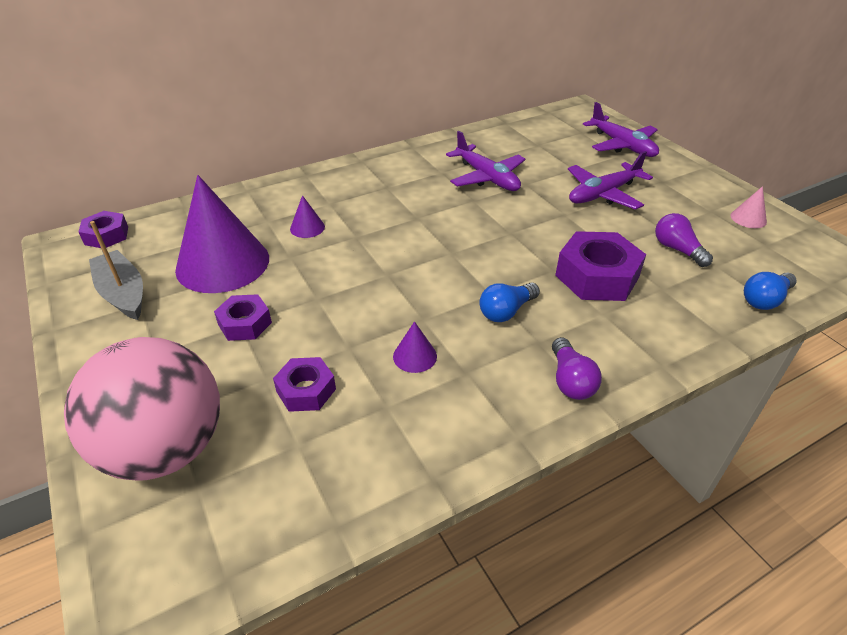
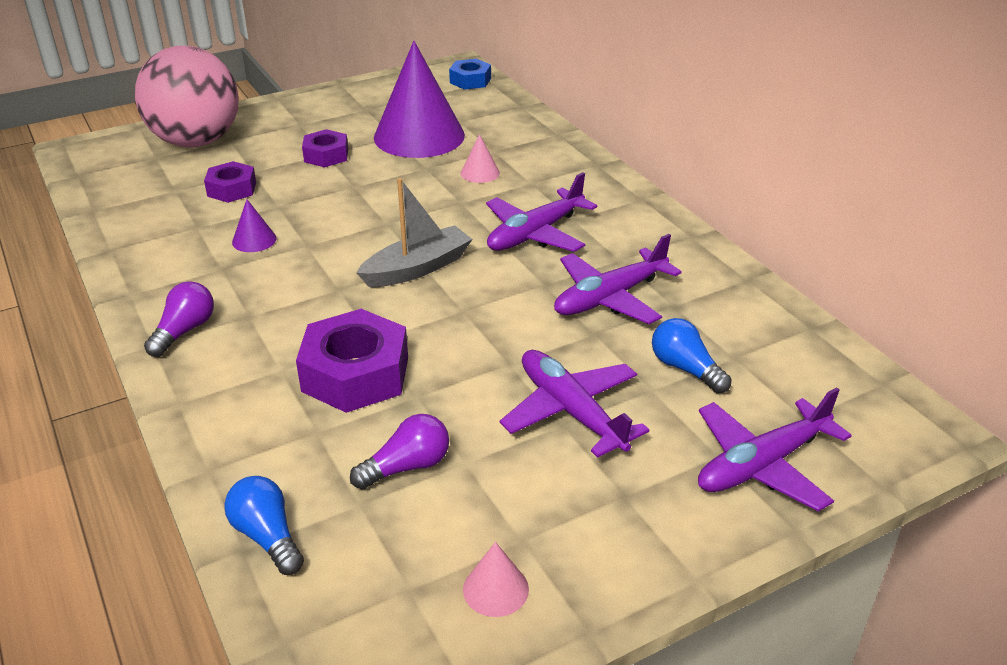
camera: 90 degrees right, 5 degrees down
(106, 235) = (470, 80): purple nut -> blue nut
(123, 293) = (381, 100): grey boat -> grey boat (417, 268)
(307, 227) = (480, 173): purple cone -> pink cone
(408, 203) = (535, 234): none -> purple plane
(506, 311) = (305, 297): blue light bulb -> blue light bulb (685, 368)
(570, 380) = (184, 331): purple light bulb -> purple light bulb turned 120 degrees clockwise

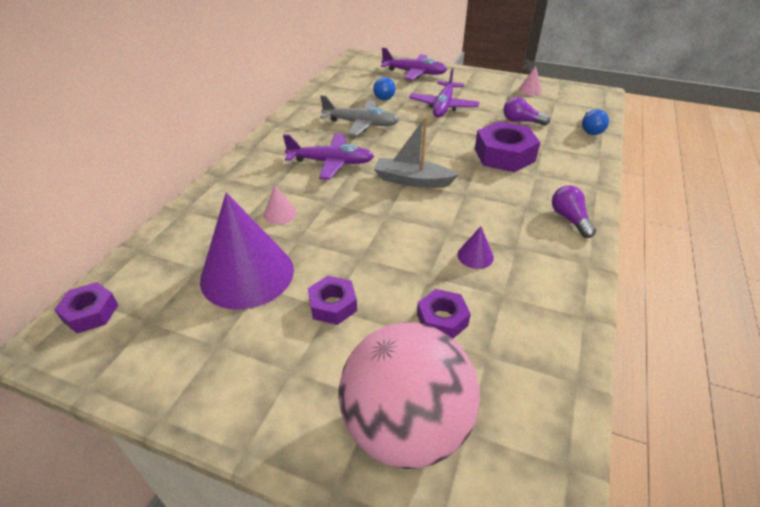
camera: 130 degrees left, 5 degrees up
(184, 331) = (569, 219): purple light bulb -> purple light bulb turned 90 degrees clockwise
(470, 80) = (90, 313): blue nut -> purple nut
(610, 298) = (361, 124): purple plane -> grey plane

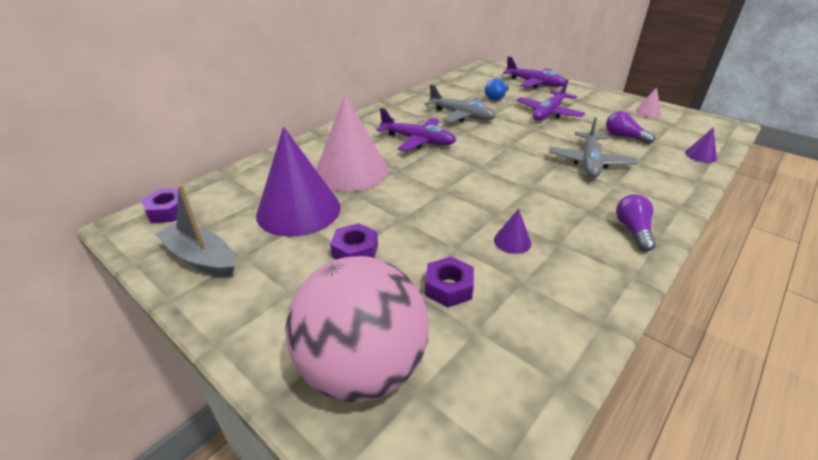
camera: 20 degrees right, 5 degrees down
(280, 214) = (351, 171): pink cone -> pink cone, size x2.46
(412, 180) = (484, 167): grey boat -> grey boat (201, 258)
(504, 155) = (589, 162): purple nut -> grey plane
(591, 129) = (700, 155): blue light bulb -> purple cone

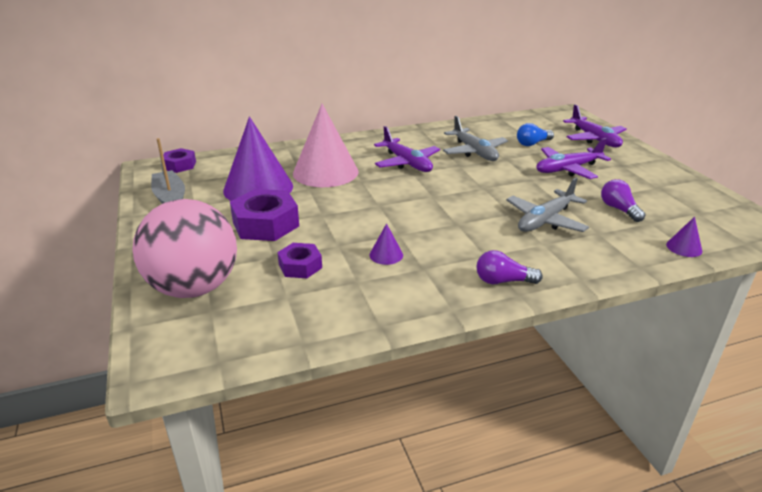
camera: 30 degrees right, 5 degrees down
(355, 251) = (265, 224): purple nut -> purple nut, size x1.71
(633, 230) = (503, 281): purple light bulb -> purple light bulb turned 120 degrees counterclockwise
(648, 112) = (688, 194): pink cone -> none

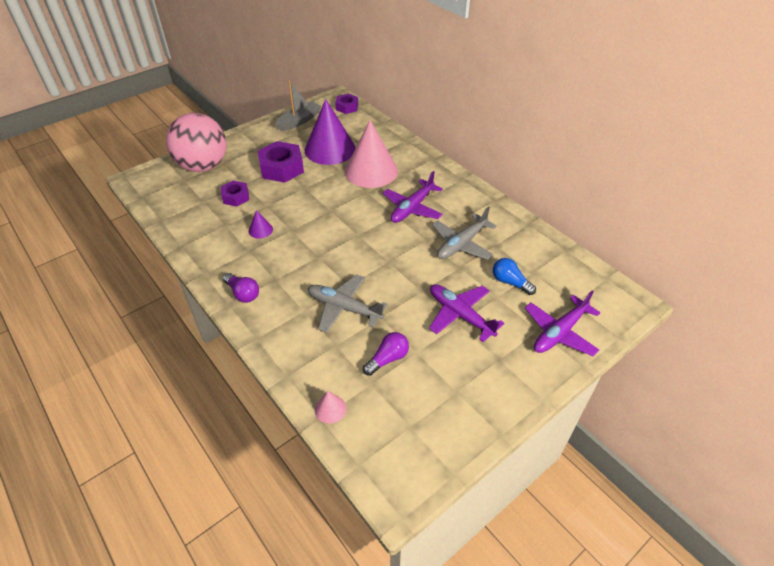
camera: 70 degrees right, 15 degrees up
(503, 281) = (243, 293): purple light bulb -> purple light bulb turned 150 degrees clockwise
(684, 247) = (330, 409): purple cone -> pink cone

